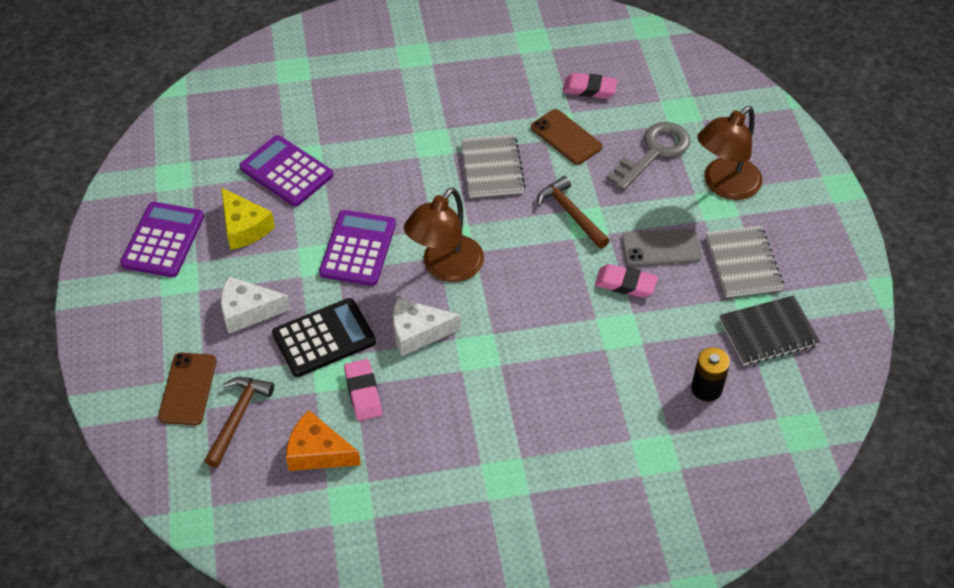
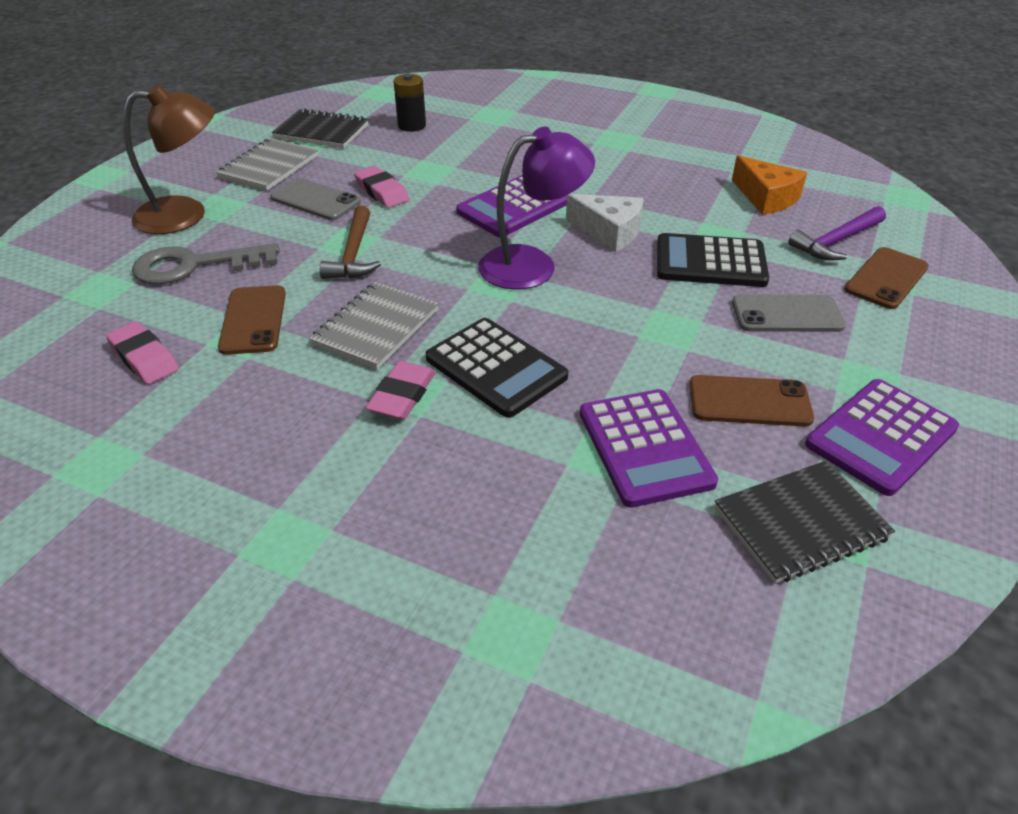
camera: 145 degrees left, 10 degrees down
(192, 170) = (800, 523): none -> black notebook
(237, 417) = (836, 241): brown hammer -> purple hammer
(244, 227) = (749, 402): yellow cheese -> brown phone
(248, 311) = (787, 314): white cheese -> grey phone
(358, 248) = (614, 318): purple calculator -> purple calculator (512, 207)
(363, 392) = (697, 215): pink eraser -> pink eraser (402, 396)
(399, 178) = (496, 368): none -> black calculator
(446, 268) = (532, 264): brown lamp -> purple lamp

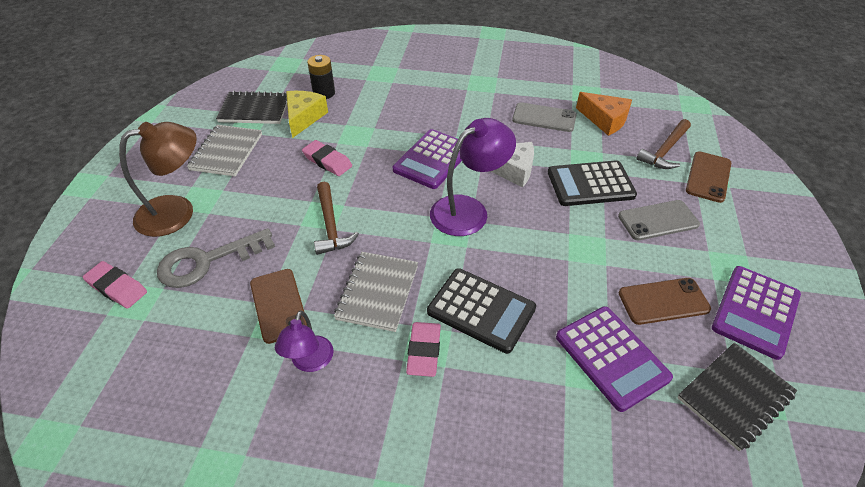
camera: 15 degrees left, 5 degrees up
(144, 358) = (205, 361): pink eraser -> pink eraser (117, 288)
(261, 380) = (309, 362): none -> purple lamp
(315, 200) = (278, 178): grey phone -> grey phone (544, 118)
(375, 146) = (304, 118): none -> yellow cheese
(836, 241) = (665, 151): purple hammer -> brown hammer

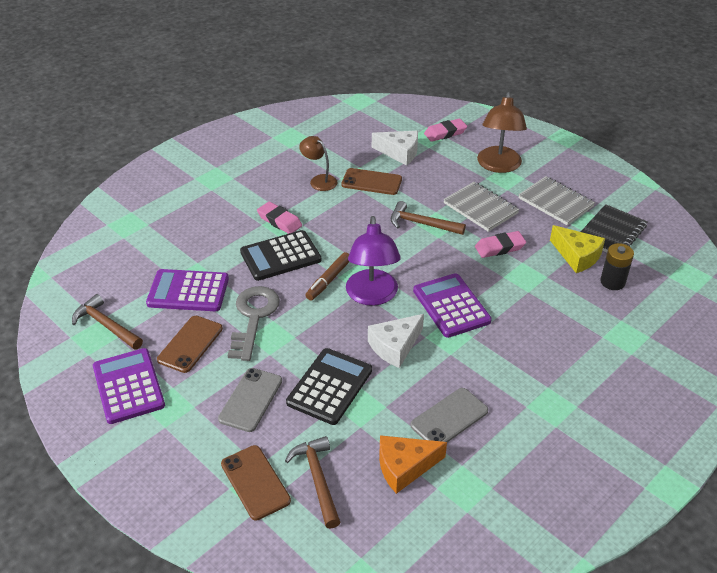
camera: 125 degrees right, 5 degrees down
(192, 311) = (399, 152): none -> white cheese
(207, 261) = (436, 166): grey key -> grey key (253, 317)
(309, 362) = (319, 180): purple lamp -> brown lamp
(377, 292) = (341, 221): grey notebook -> grey notebook (480, 208)
(478, 250) = (328, 280): none -> brown marker
(735, 396) = (106, 325): black notebook -> brown hammer

